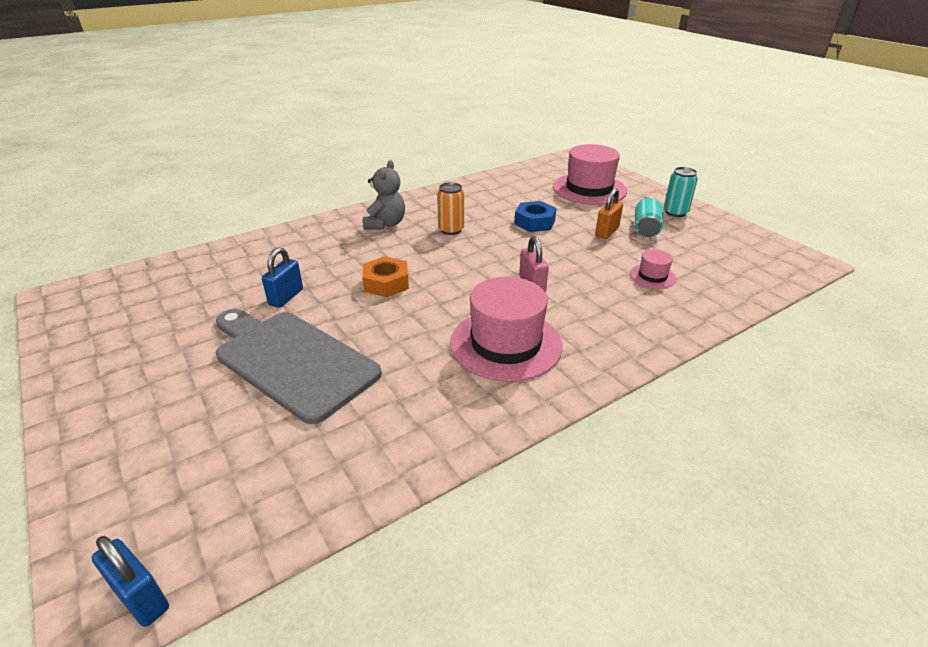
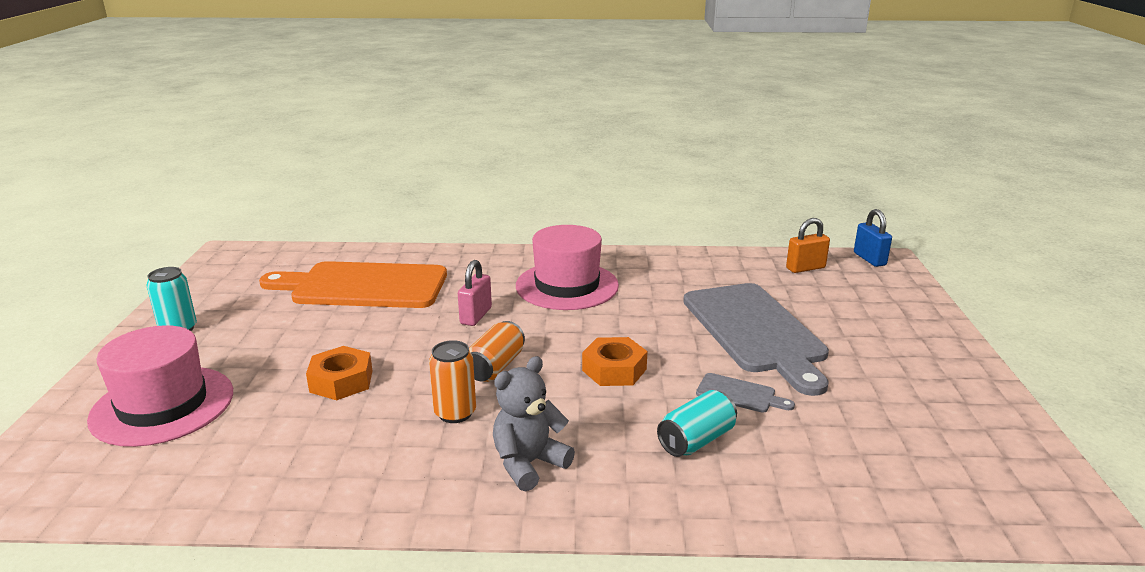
camera: 145 degrees left, 10 degrees down
(286, 297) = (739, 394): blue padlock -> grey cutting board
(465, 257) = (495, 367): none -> orange can
(534, 222) = (341, 381): blue nut -> orange nut
(607, 232) = (299, 336): orange padlock -> orange padlock (805, 268)
(646, 228) = (254, 325): turquoise can -> turquoise can (696, 440)
(652, 276) = (363, 286): pink hat -> orange cutting board

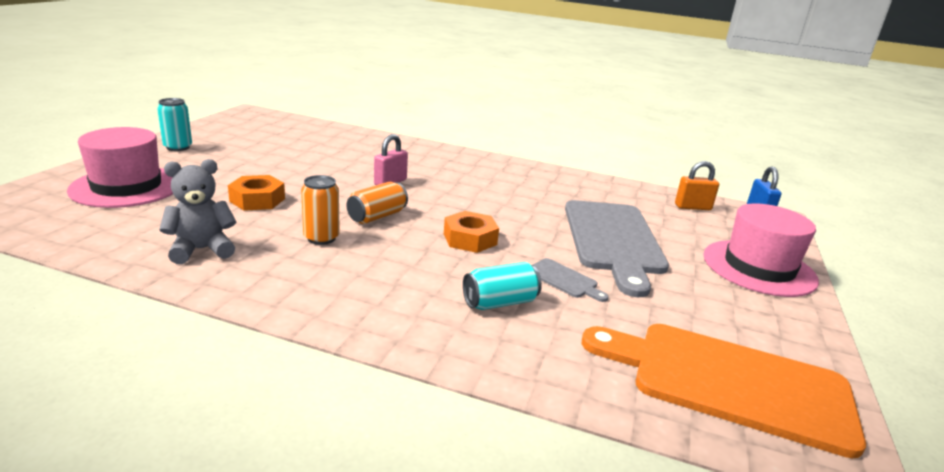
camera: 15 degrees right, 0 degrees up
(363, 286) = (324, 148): orange cutting board -> orange cutting board (729, 382)
(528, 464) = (348, 284): grey teddy bear -> grey teddy bear (201, 250)
(567, 286) = (477, 178): pink hat -> pink hat (759, 268)

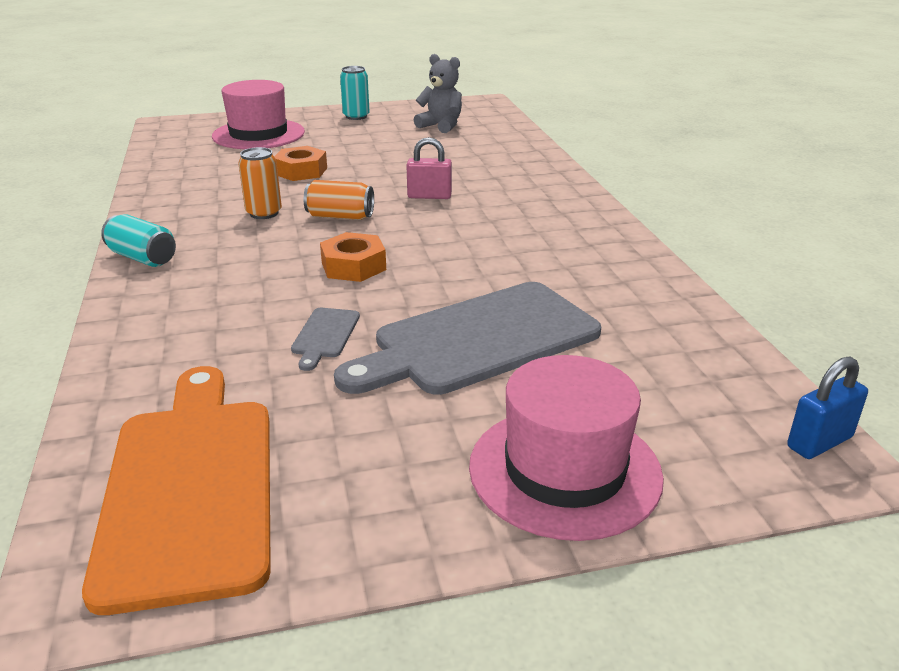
camera: 60 degrees right, 5 degrees up
(201, 250) = (190, 189): grey teddy bear -> grey teddy bear (441, 126)
(500, 302) = (234, 316): turquoise can -> turquoise can (142, 258)
(692, 207) = (714, 375): orange padlock -> none

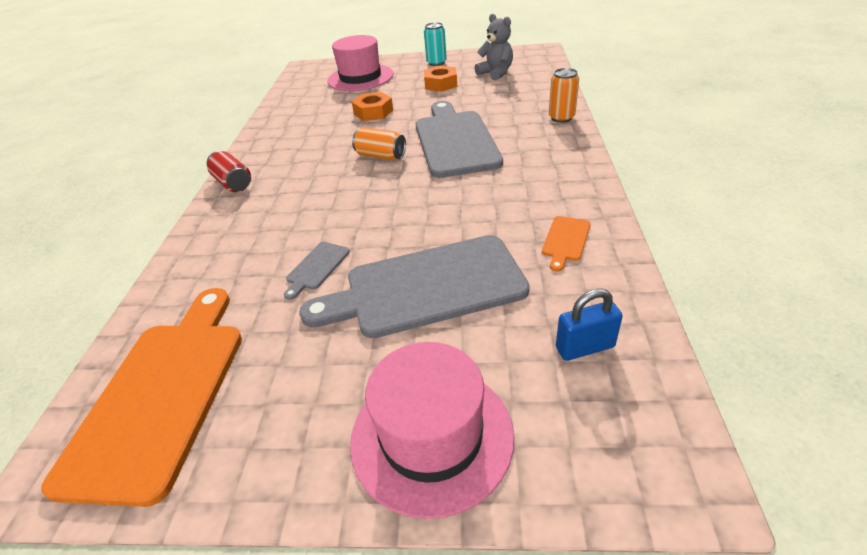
camera: 20 degrees right, 10 degrees up
(142, 258) = (233, 183): turquoise can -> red can
(264, 213) = (330, 149): orange can -> orange can (561, 118)
(353, 266) = (368, 204): orange nut -> orange nut (441, 84)
(429, 196) = (455, 141): pink padlock -> grey cutting board
(614, 282) = (565, 240): none -> orange cutting board
(819, 442) = (679, 451): blue padlock -> blue padlock (585, 347)

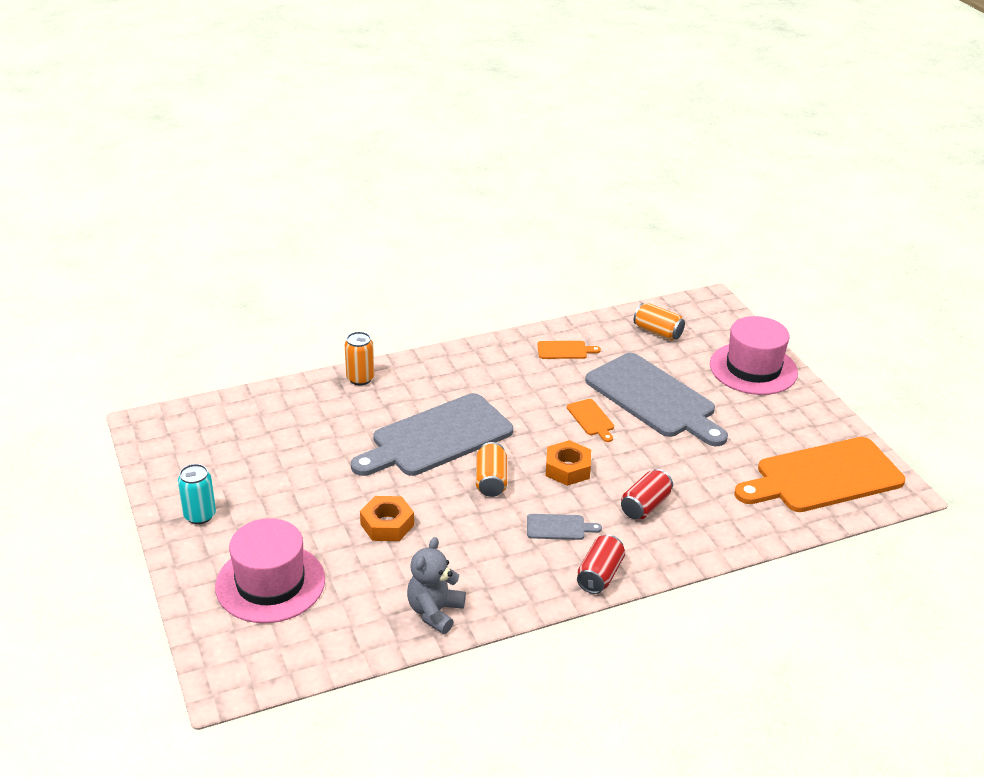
camera: 120 degrees left, 5 degrees down
(274, 227) = (645, 506): none -> red can
(316, 267) = (673, 457): grey cutting board -> grey cutting board (558, 527)
(422, 227) = (591, 419): none -> orange cutting board
(441, 84) = (283, 489): orange nut -> orange nut (567, 469)
(496, 73) = (237, 448): grey teddy bear -> grey teddy bear (435, 612)
(585, 347) = (657, 332): blue padlock -> orange can

